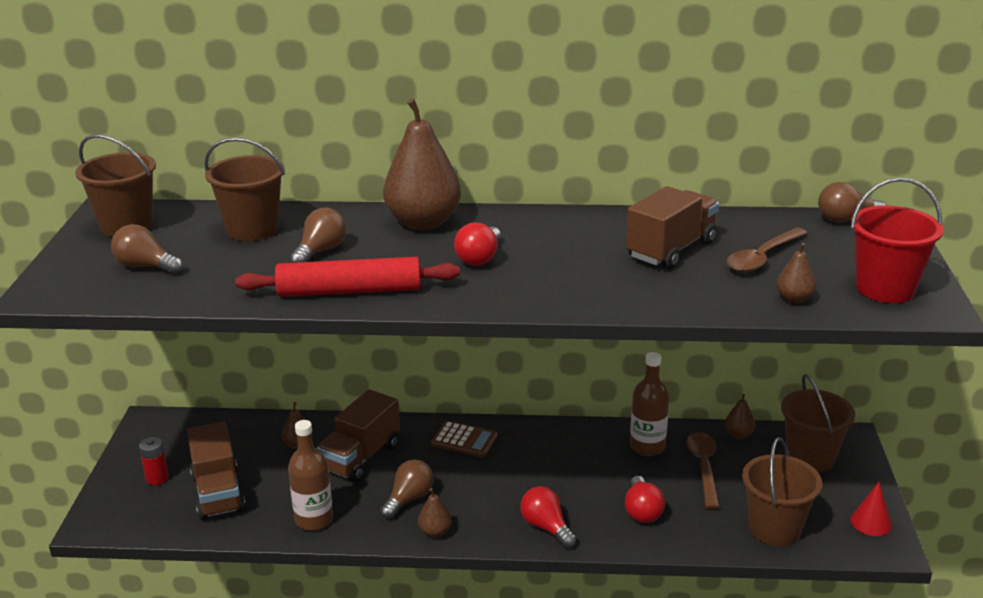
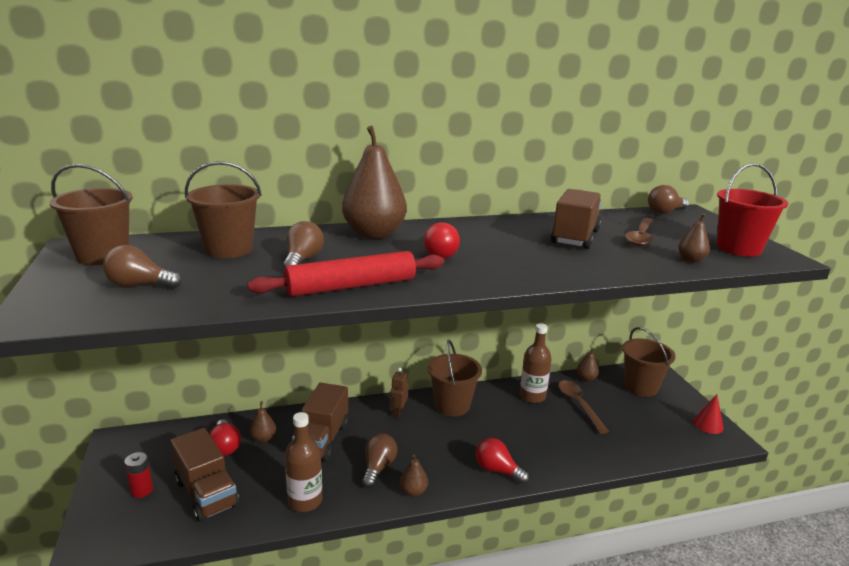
camera: 20 degrees left, 5 degrees down
(464, 440) = (398, 412): brown calculator -> brown robot
(642, 511) = (558, 444): red light bulb -> red light bulb (225, 447)
(774, 529) = (653, 440): brown bucket -> brown bucket (452, 405)

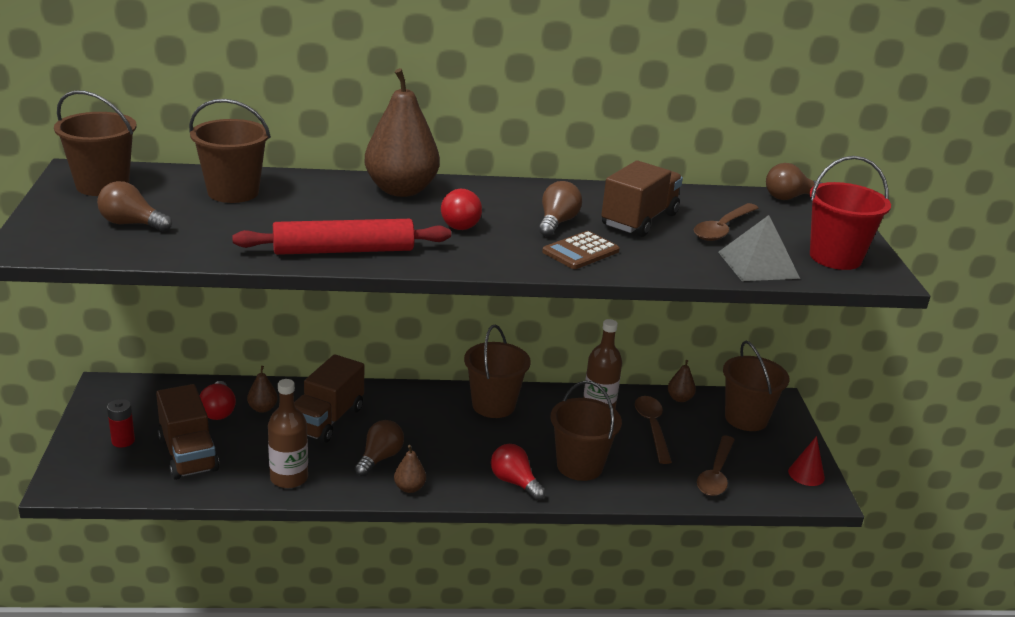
camera: 10 degrees right, 5 degrees up
(302, 260) = (306, 214): brown light bulb -> brown light bulb (557, 222)
(398, 412) = (425, 404): brown robot -> none
(541, 446) = (579, 466): none -> brown bucket
(550, 265) = (580, 251): none -> brown calculator
(645, 435) = (716, 474): none -> brown spoon
(691, 260) = (758, 265): brown pear -> grey pyramid

